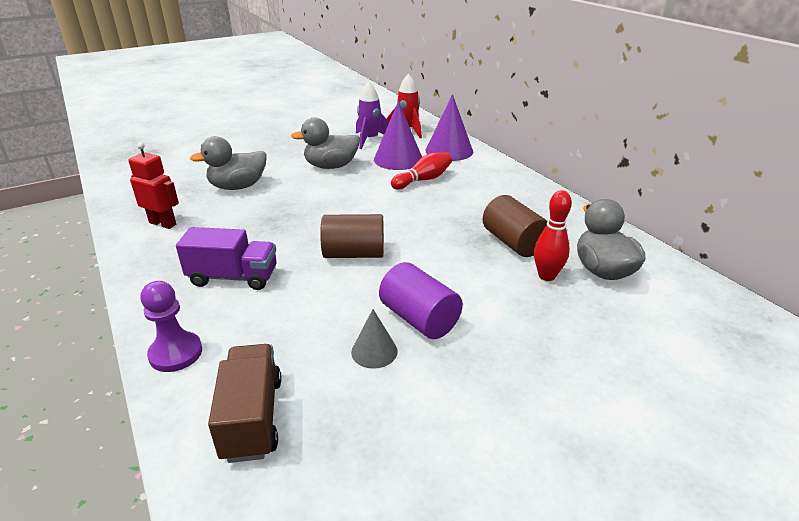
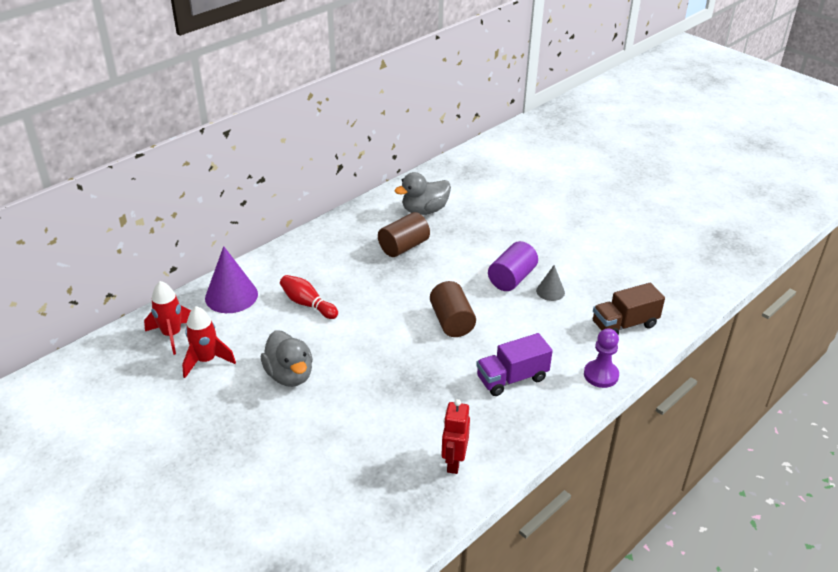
camera: 105 degrees left, 5 degrees up
(233, 277) = (512, 378): purple truck -> purple truck turned 105 degrees counterclockwise
(238, 187) = (359, 435): grey duck -> none
(370, 140) = (206, 360): purple rocket -> red rocket
(398, 159) = (260, 328): purple cone -> none
(546, 276) = (441, 232): red bowling pin -> none

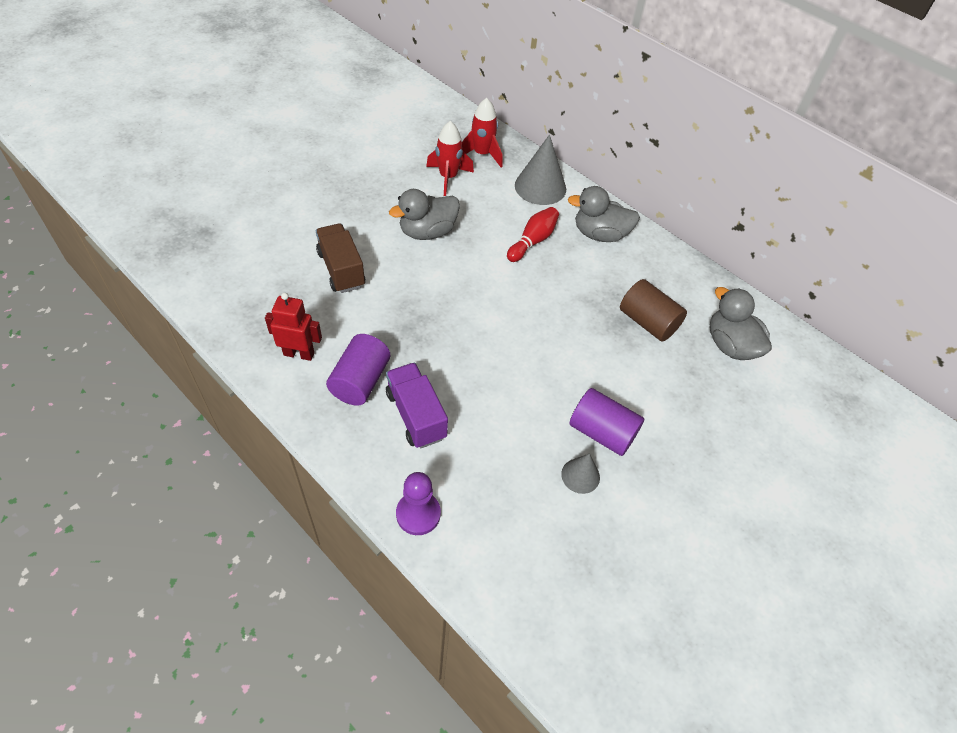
camera: 85 degrees right, 15 degrees up
(231, 296) = (540, 187): purple cone -> grey cone
(301, 263) = (600, 234): none -> grey duck
(452, 321) = (512, 363): brown cylinder -> none
(481, 415) = (360, 381): none -> purple cylinder
(624, 324) = (518, 562): brown truck -> brown truck (341, 269)

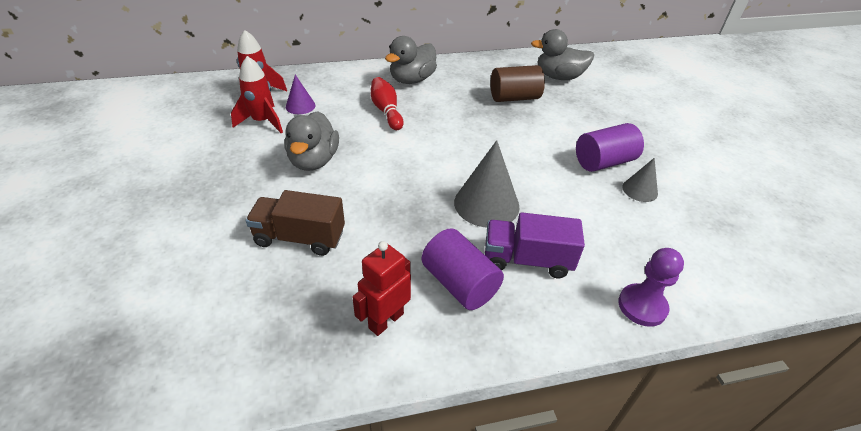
camera: 55 degrees left, 10 degrees down
(488, 186) = (300, 106): none -> purple cone
(540, 187) = (332, 83): grey cone -> grey cone (486, 204)

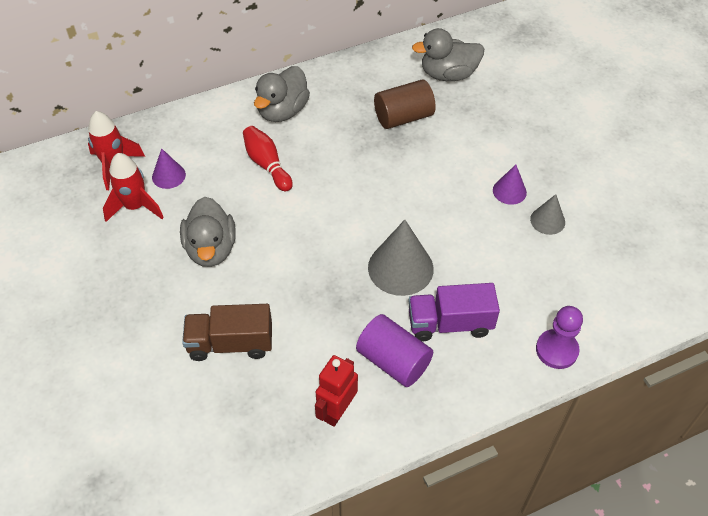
camera: 10 degrees left, 10 degrees up
(604, 162) = (509, 191): purple cylinder -> purple cone

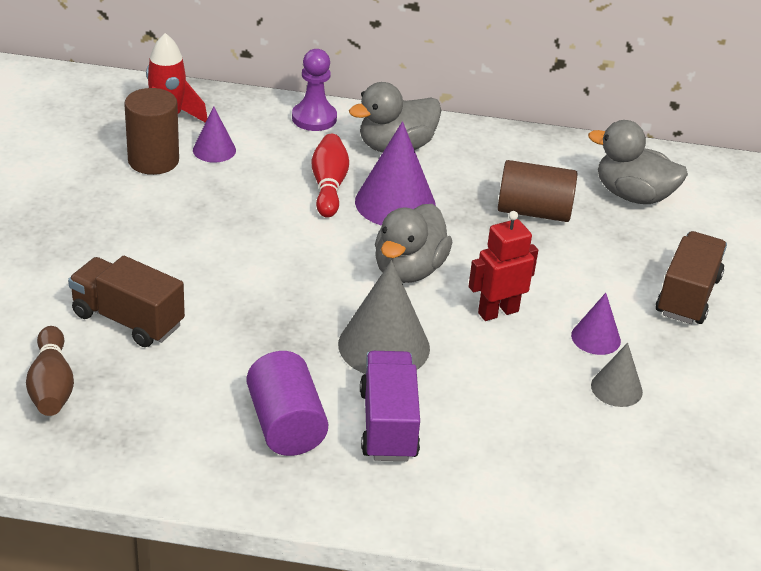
camera: 30 degrees right, 15 degrees down
(135, 207) = (153, 161): red rocket -> brown cylinder
(211, 249) = (192, 231): grey duck -> grey duck (409, 270)
(227, 424) = (52, 386): none -> brown bowling pin
(318, 155) = (395, 203): none -> purple cone
(337, 411) = (177, 435): red robot -> red robot (498, 312)
(450, 323) = (388, 425): purple truck -> purple truck turned 60 degrees clockwise
(533, 132) = (687, 296): none -> brown truck
(556, 350) = (495, 517): purple pawn -> purple pawn (314, 118)

